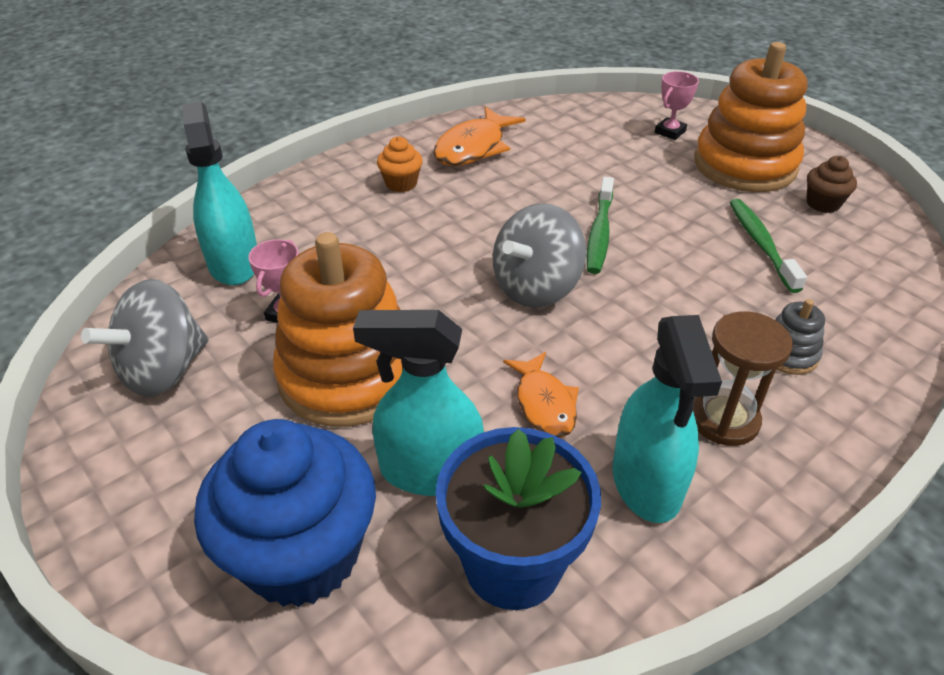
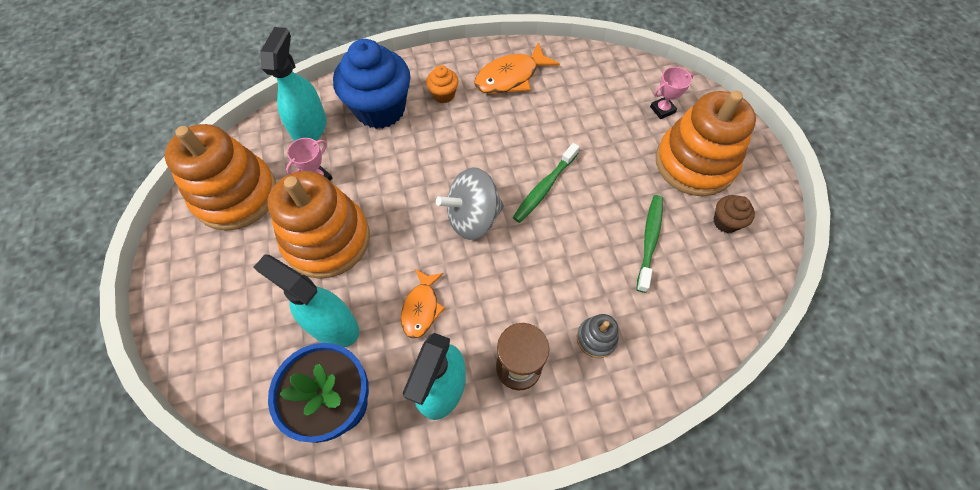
camera: 25 degrees right, 20 degrees up
(164, 370) = (236, 195): grey spinning top -> orange stacking toy
(302, 554) = (243, 347): blue cupcake -> blue cupcake (380, 109)

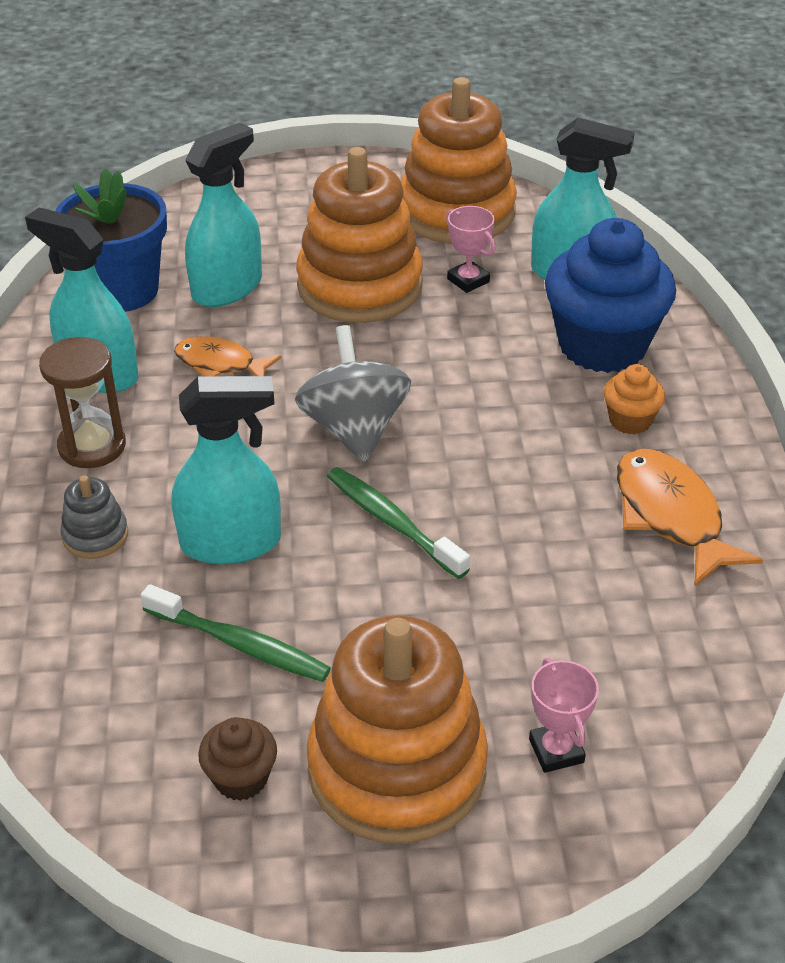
camera: 100 degrees right, 20 degrees down
(581, 262) = (231, 543): none -> turquoise spray bottle

